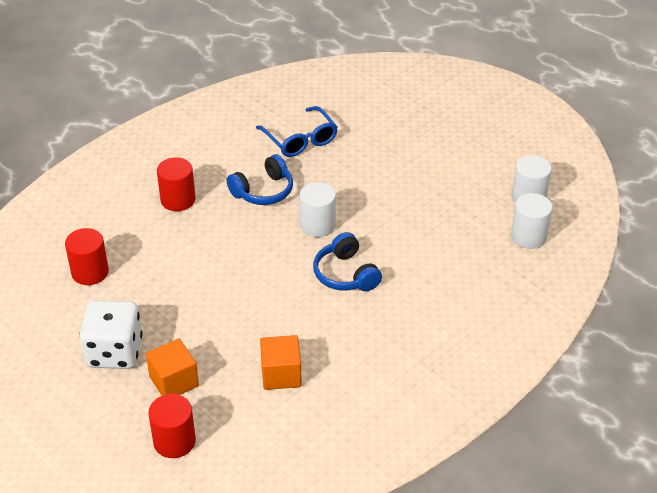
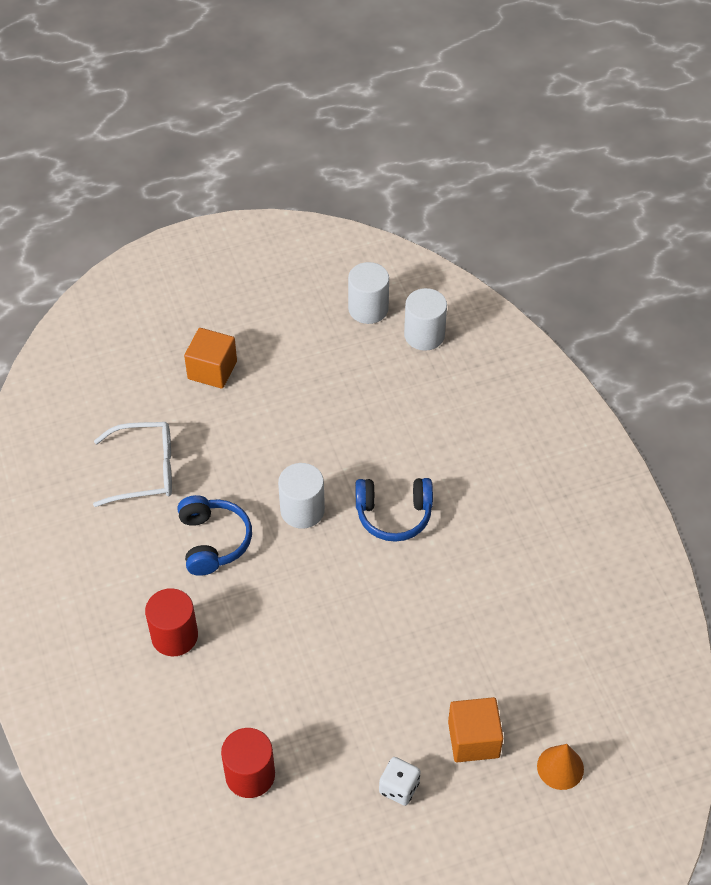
camera: 65 degrees left, 10 degrees up
(114, 352) = (399, 788): white dice -> white dice, size x0.50
(174, 441) = (560, 767): red cylinder -> orange cone
(281, 374) = (510, 631): orange cube -> orange cube (212, 370)
(300, 140) = (145, 470): blue glasses -> white glasses

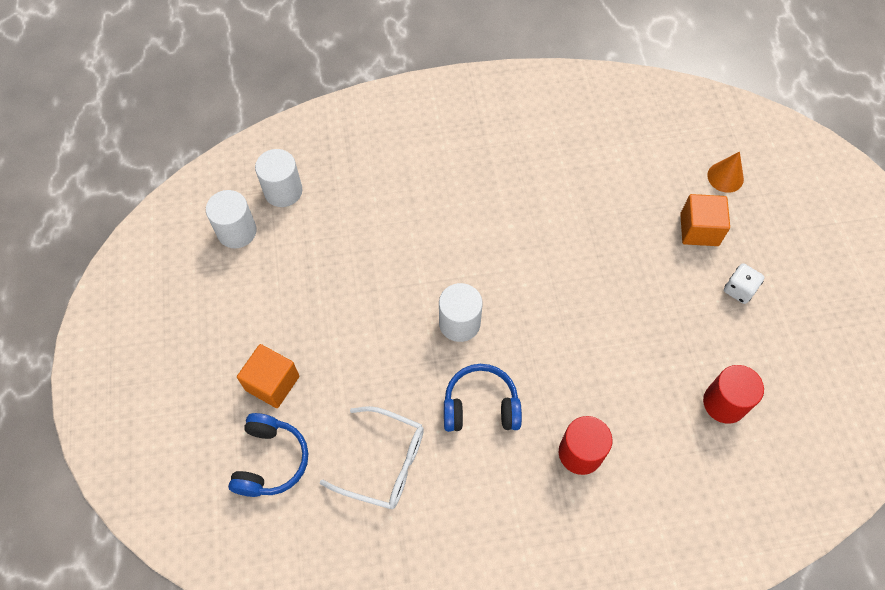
camera: 80 degrees left, 10 degrees up
(145, 470) = (384, 463): white glasses -> white glasses turned 105 degrees clockwise
(394, 514) = (477, 249): blue headphones -> blue headphones (270, 460)

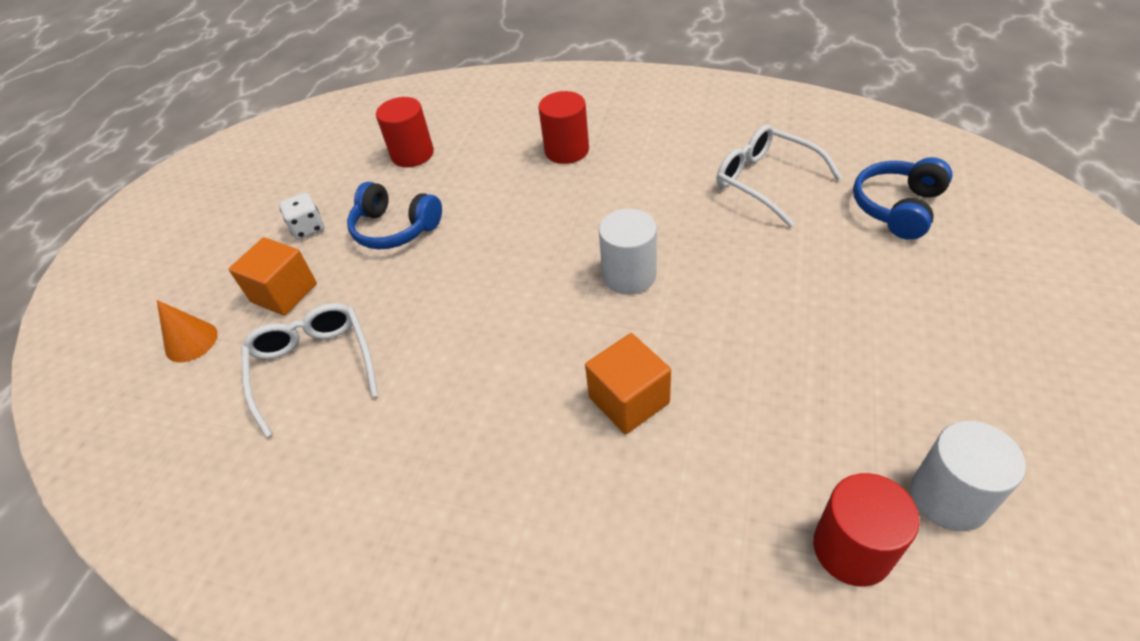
camera: 150 degrees left, 15 degrees down
(272, 383) = (891, 274): orange cube -> orange cube (629, 400)
(283, 191) = (852, 549): white cylinder -> red cylinder
(480, 406) = (643, 200): blue headphones -> blue headphones (395, 228)
(627, 187) = (313, 367): none -> white glasses

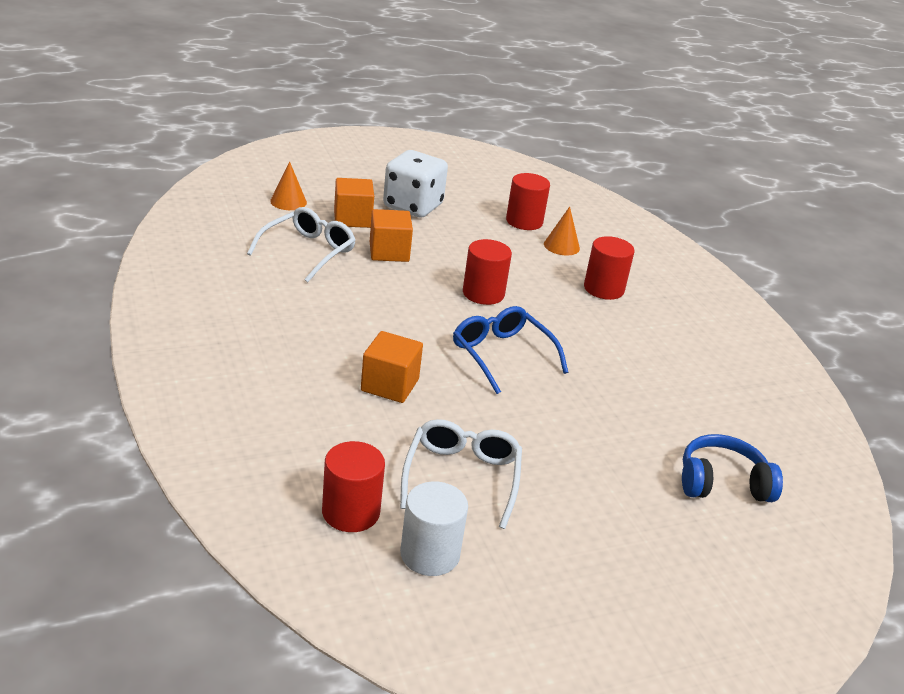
camera: 45 degrees right, 15 degrees down
(308, 228) = (413, 206): white dice -> white dice, size x1.98
(377, 288) = (389, 252): none -> orange cube
(395, 228) = (446, 240): blue headphones -> none
(475, 147) = (561, 246): none -> orange cone
(513, 242) = (483, 293): none -> red cylinder
(629, 275) = (502, 355): white cylinder -> blue glasses
(766, 181) = (677, 400): white glasses -> white glasses (462, 477)

